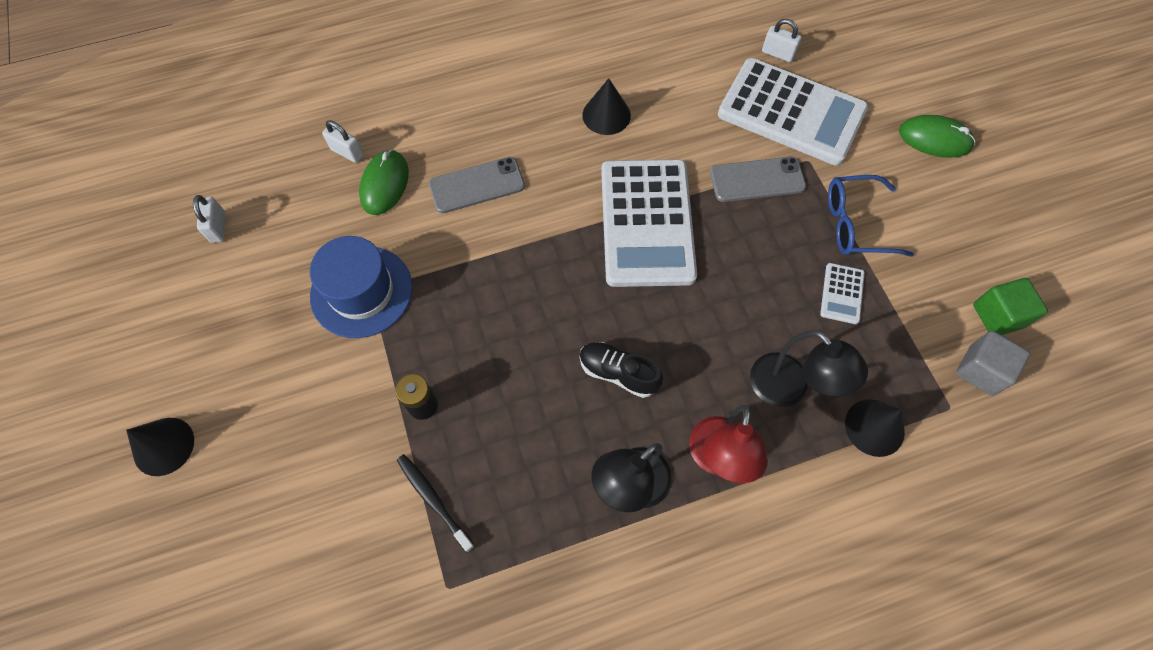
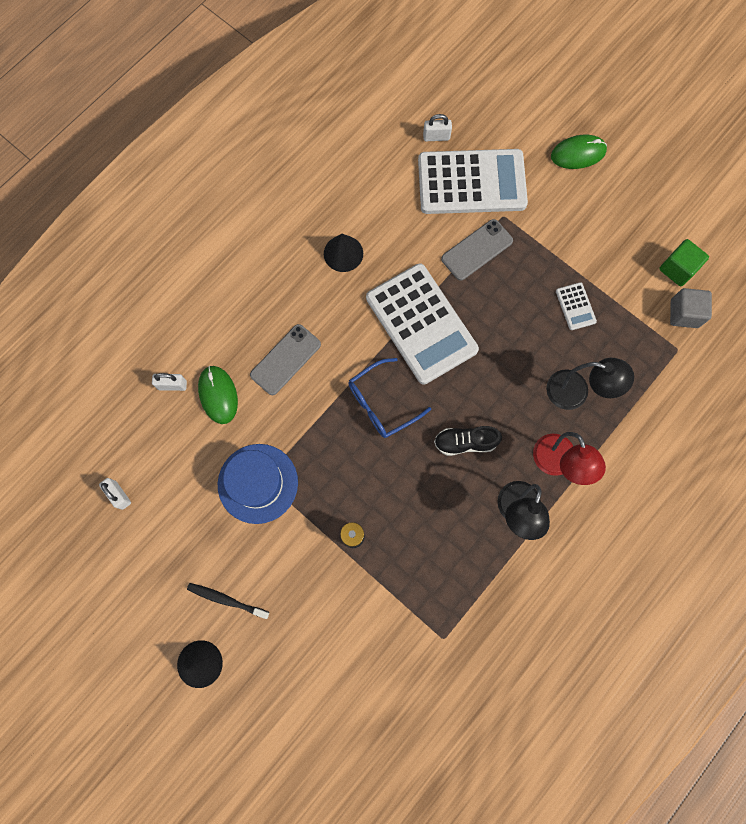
camera: 30 degrees left, 10 degrees up
(433, 500) = (400, 592): black toothbrush -> black toothbrush (226, 599)
(856, 224) = (559, 249): blue glasses -> blue glasses (382, 403)
(874, 427) = (640, 388): black cone -> none

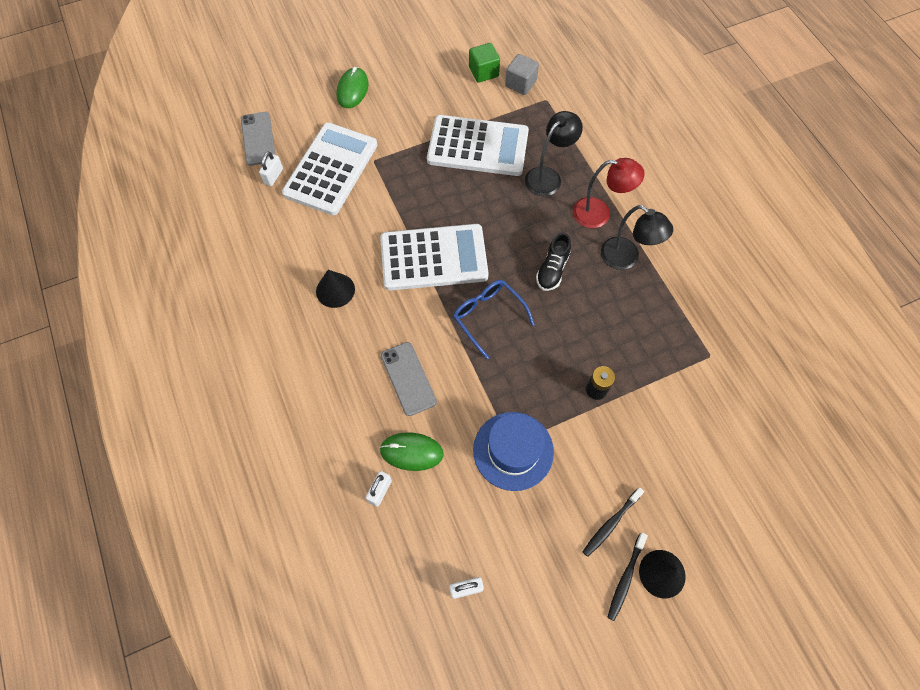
camera: 65 degrees left, 10 degrees down
(182, 631) = (625, 578): none -> black toothbrush
(382, 403) = (488, 317): blue glasses -> blue glasses turned 150 degrees clockwise
(477, 250) = (392, 191): grey phone -> grey phone (258, 139)
(575, 306) = (478, 146): white calculator -> white calculator, size x2.43

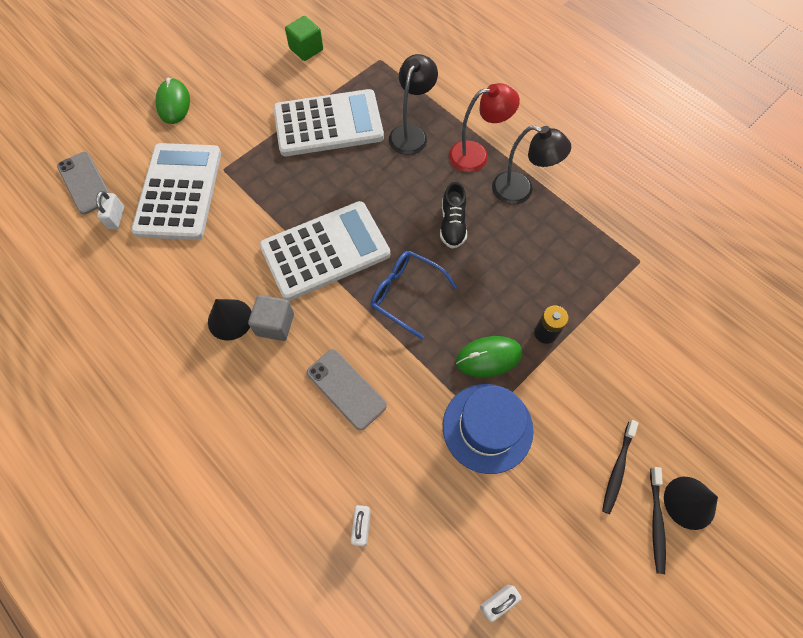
camera: 20 degrees left, 0 degrees up
(411, 452) = (380, 469): green mouse -> green mouse (488, 357)
(520, 84) = (348, 51): grey cube -> grey cube (275, 324)

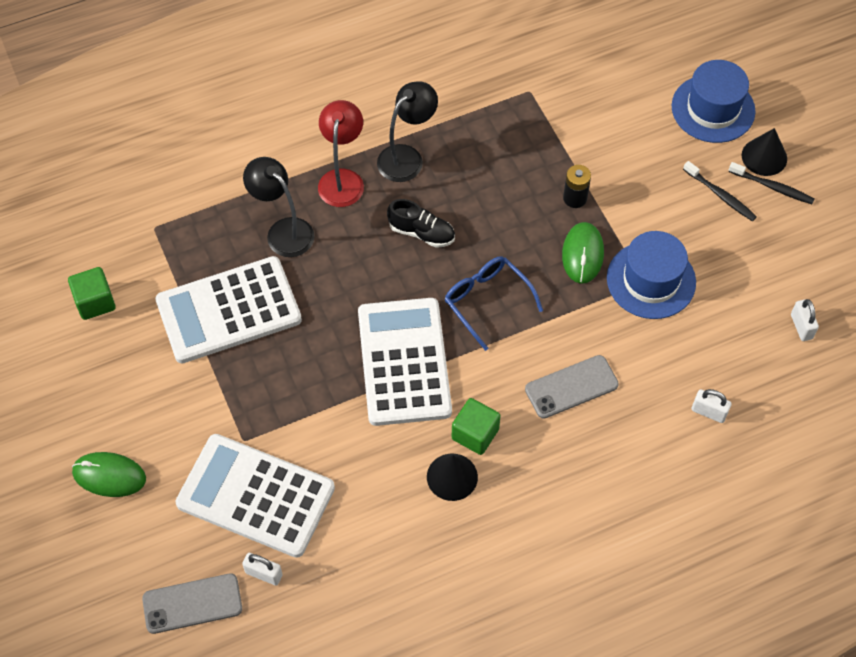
camera: 70 degrees left, 5 degrees down
(275, 324) = (475, 434): grey cube -> green cube
(328, 124) = (228, 310): white calculator -> white calculator turned 120 degrees counterclockwise
(406, 294) = (487, 301): blue glasses -> blue glasses turned 90 degrees clockwise
(718, 432) = (713, 109): none -> blue hat

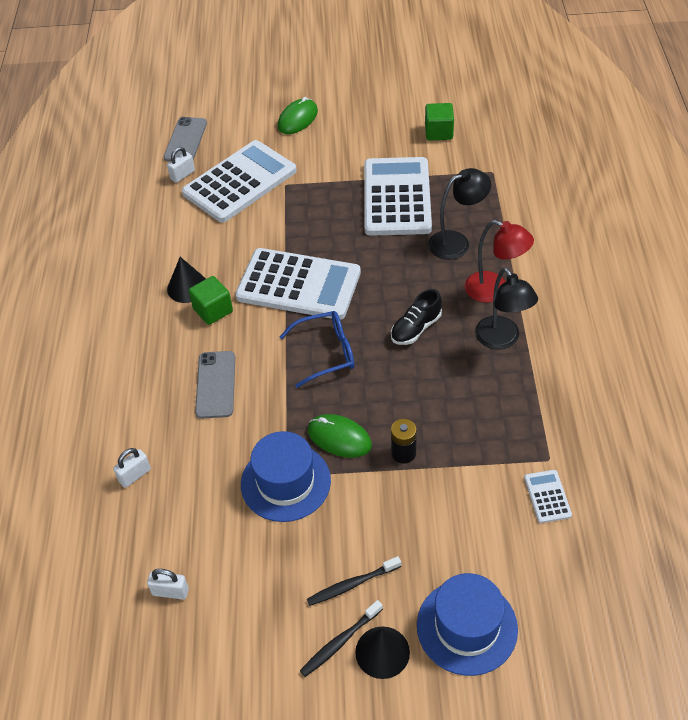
camera: 115 degrees right, 10 degrees down
(568, 84) = (547, 496): none -> white calculator

